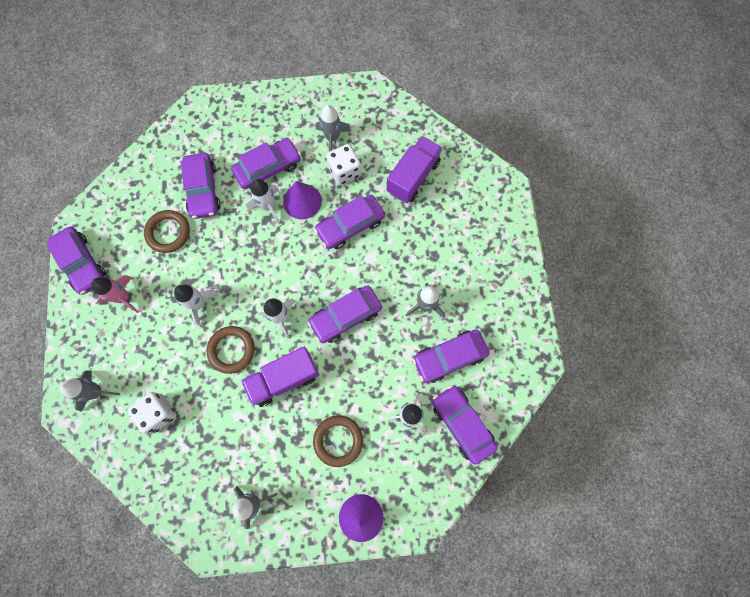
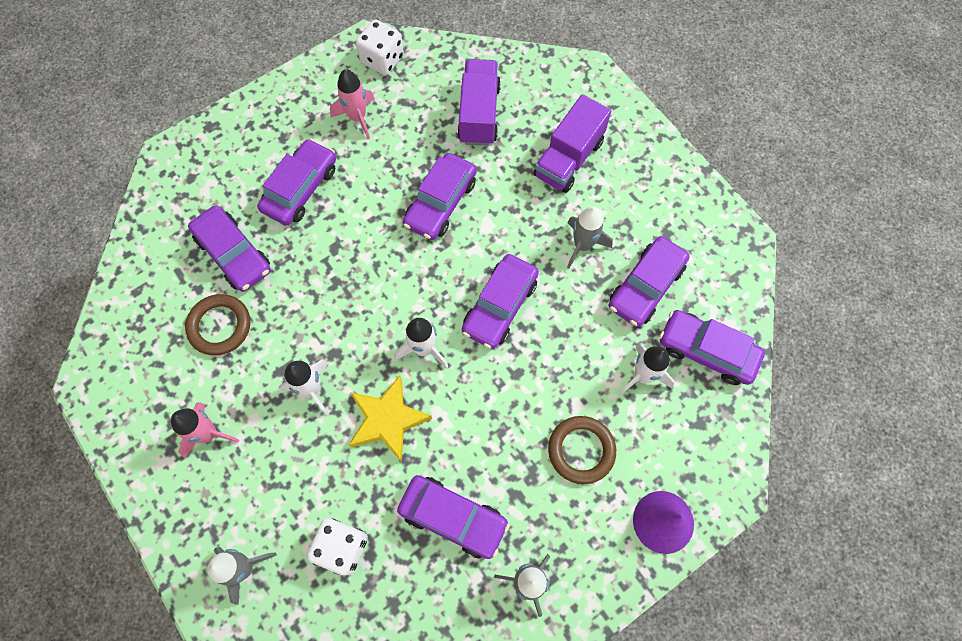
camera: 30 degrees left, 5 degrees down
(82, 263) = (126, 423): purple car -> purple car (453, 517)
(231, 350) = (387, 420): brown ring -> yellow star
(268, 206) = (328, 232): white rocket -> none
(283, 379) = (472, 417): purple truck -> purple truck (568, 158)
(302, 201) = (366, 205): purple cone -> none
(332, 138) = (357, 117): grey rocket -> pink rocket
(344, 171) = (395, 147): white dice -> white dice (382, 59)

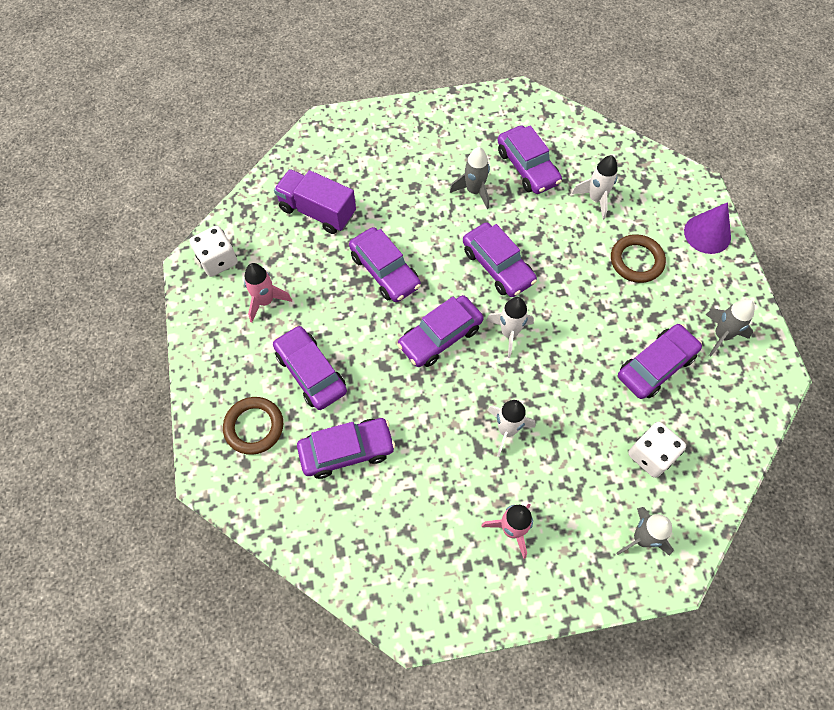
camera: 65 degrees left, 5 degrees down
(220, 326) = (413, 486): brown ring -> brown ring (254, 427)
(387, 420) = (558, 382): yellow star -> none
(568, 158) = (394, 168): purple truck -> none
(707, 351) = (594, 153): purple car -> purple car (440, 336)

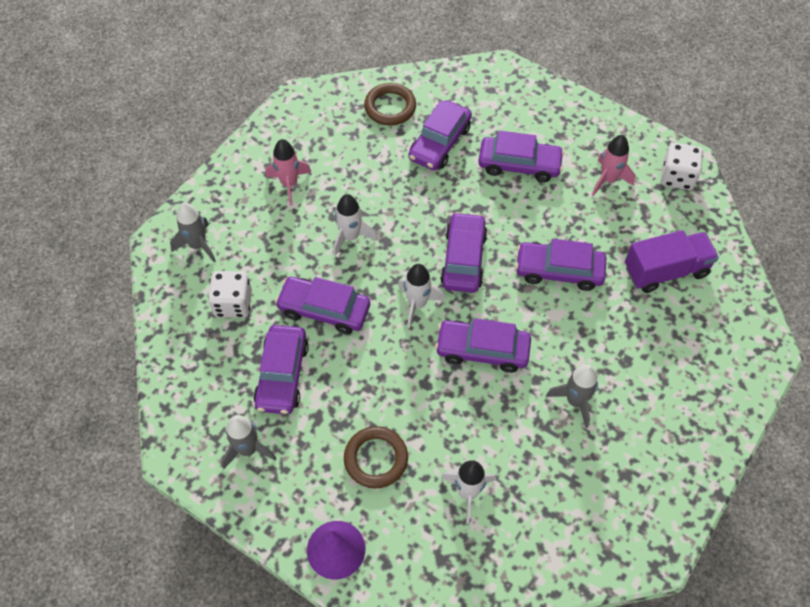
camera: 135 degrees right, 5 degrees down
(254, 427) = (511, 109): brown ring -> brown ring (390, 107)
(527, 167) = (559, 470): purple car -> purple car (324, 310)

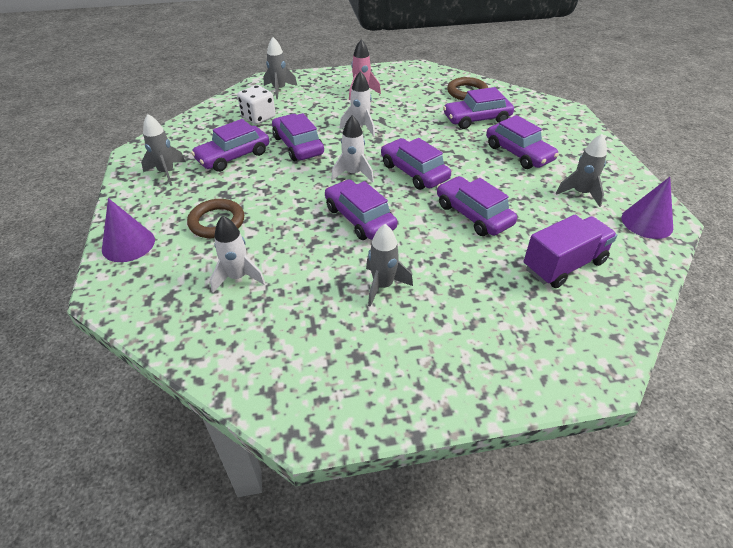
camera: 45 degrees right, 15 degrees down
(463, 259) = (414, 172): purple car -> purple car turned 90 degrees counterclockwise
(608, 180) = (580, 193): pink rocket -> grey rocket
(665, 271) = (564, 265): purple truck -> purple truck turned 60 degrees counterclockwise
(677, 177) = (647, 222): white dice -> purple cone

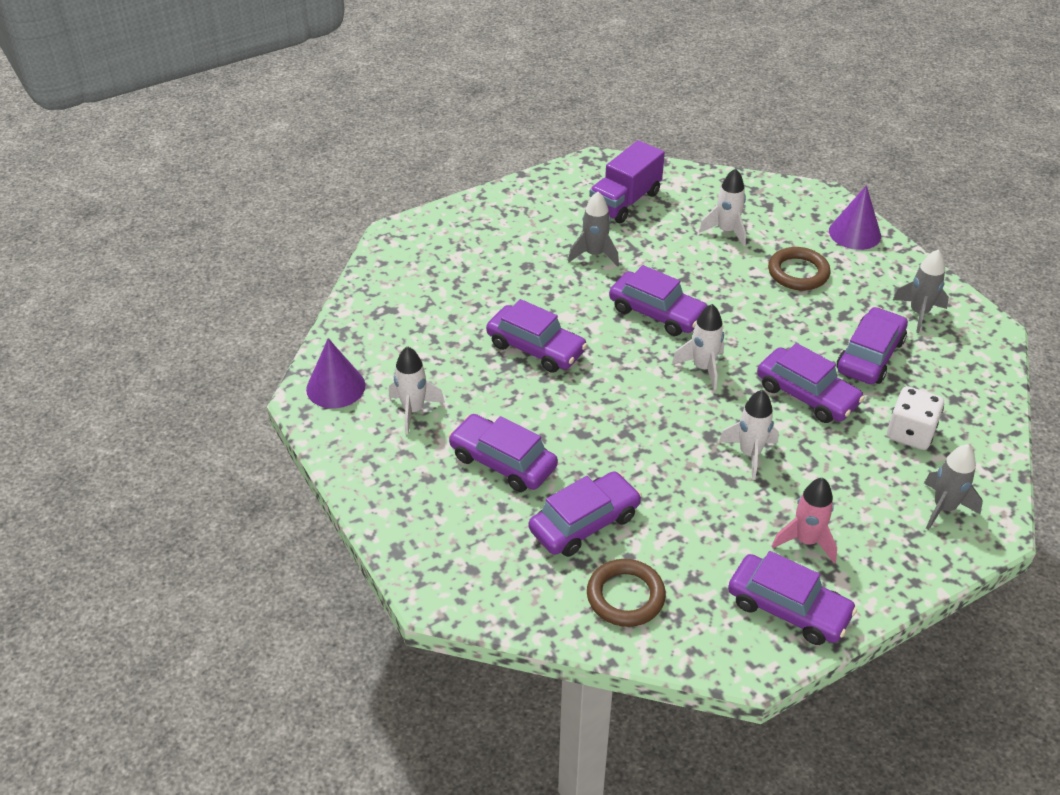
camera: 160 degrees right, 0 degrees up
(414, 172) = (630, 390): purple car -> purple car (788, 608)
(564, 265) = (429, 313): purple truck -> purple truck (625, 201)
(580, 193) = (413, 410): grey rocket -> white rocket

